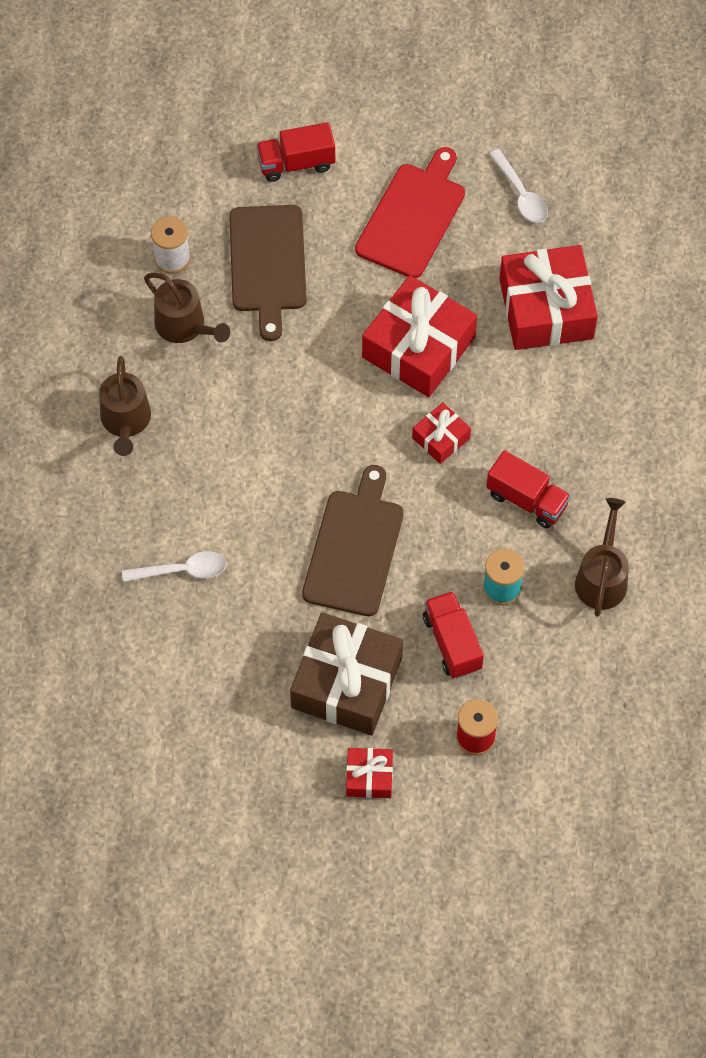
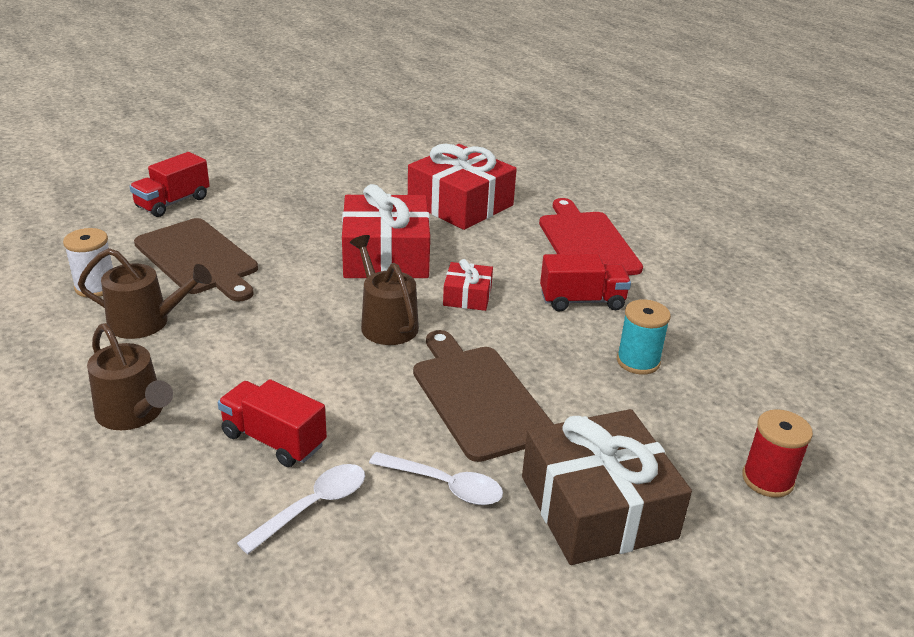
camera: 40 degrees left, 30 degrees down
(369, 777) = (725, 580): red gift -> none
(413, 217) = (303, 197): red cutting board -> red cutting board (586, 242)
(452, 642) = (650, 419): red truck -> red truck (274, 440)
(521, 194) = (373, 164): white spoon -> white spoon (444, 485)
(602, 578) = (701, 318): brown watering can -> brown watering can (386, 323)

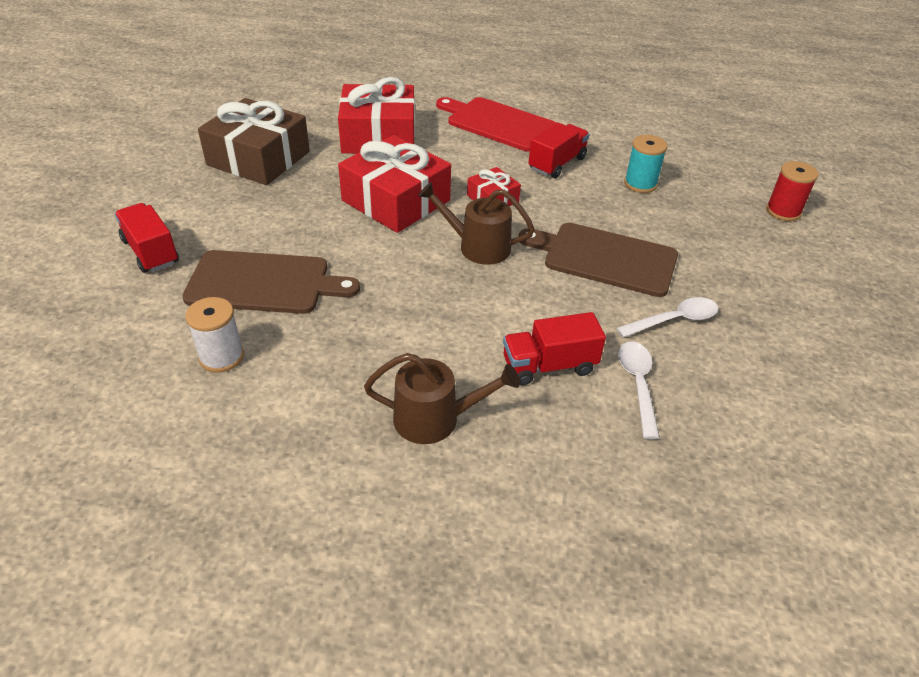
camera: 45 degrees left, 10 degrees up
(146, 322) = (318, 354): brown watering can -> none
(173, 202) = (151, 252): red truck -> red truck turned 150 degrees clockwise
(598, 507) = (749, 277): brown gift -> brown gift (258, 158)

